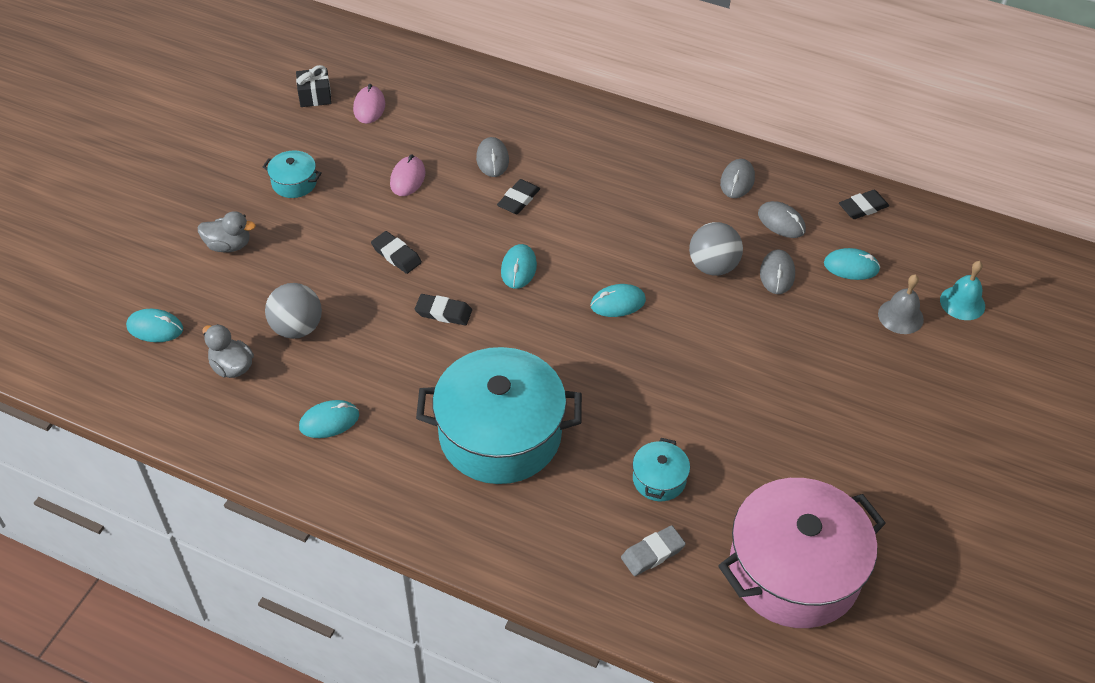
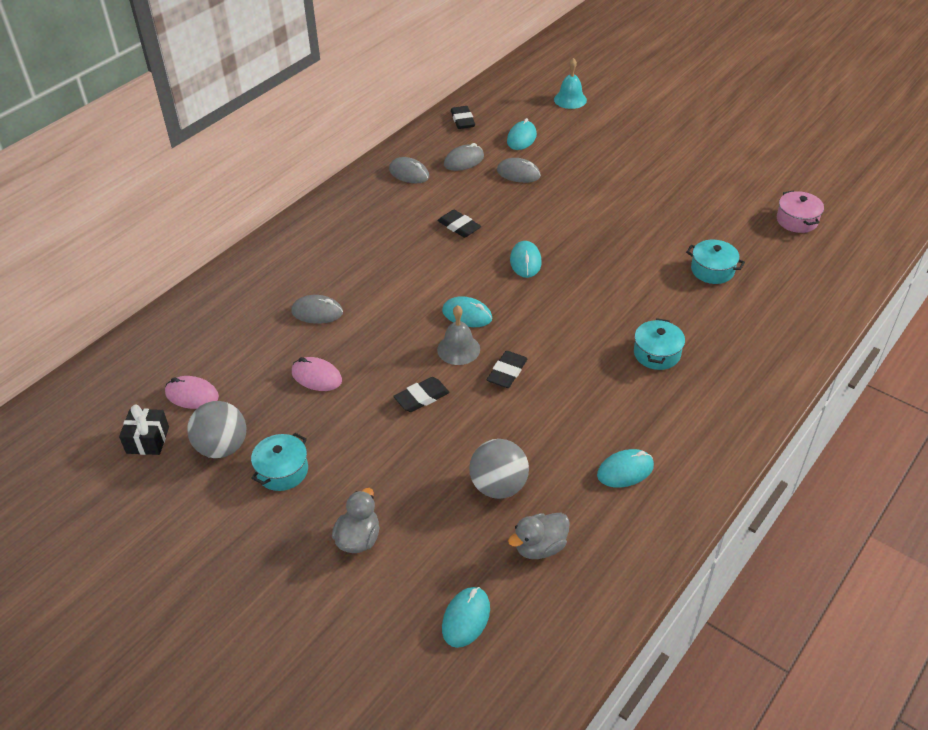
camera: 75 degrees left, 5 degrees down
(329, 421) = (625, 471): turquoise mouse -> turquoise mouse turned 75 degrees clockwise
(500, 434) = (657, 353): turquoise pot -> turquoise pot, size x0.43
(518, 199) = (379, 302): black eraser -> black eraser (459, 226)
(652, 553) = (781, 285): grey eraser -> none
(713, 266) = (500, 203): grey ball -> grey ball (222, 447)
(794, 570) = (797, 220): pink pot -> pink pot, size x0.43
(900, 316) = (576, 127): grey bell -> grey bell (458, 349)

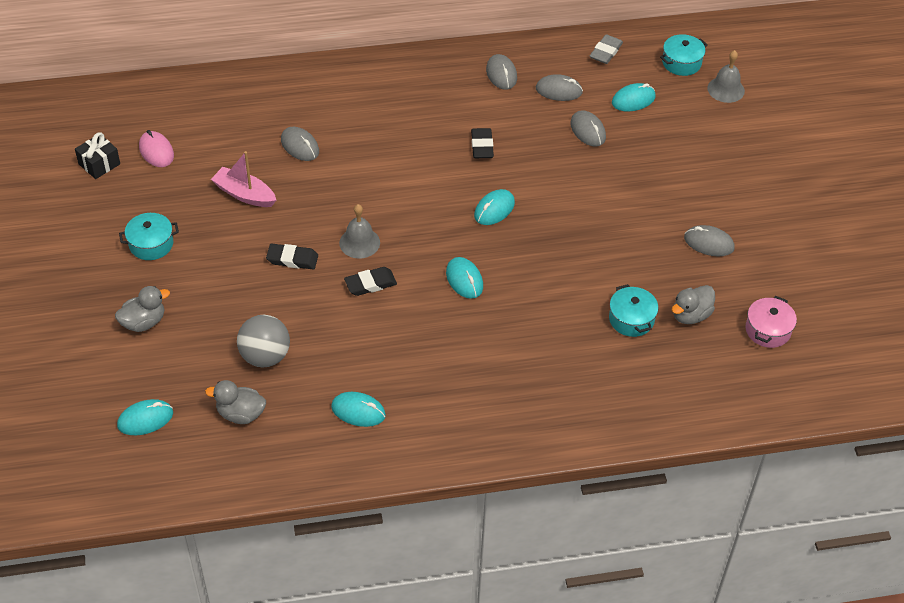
camera: 40 degrees right, 5 degrees up
(222, 447) = (135, 201): grey ball -> none
(316, 376) = (244, 194): pink mouse -> pink boat
(462, 120) = (605, 52): black eraser -> grey eraser
(467, 315) = (398, 221): turquoise mouse -> turquoise mouse (464, 280)
(570, 99) = (726, 89): turquoise bell -> grey bell
(657, 353) = (494, 350): turquoise pot -> turquoise pot (681, 63)
(690, 193) = (709, 243): none -> grey mouse
(742, 243) = (690, 315): none -> grey duck

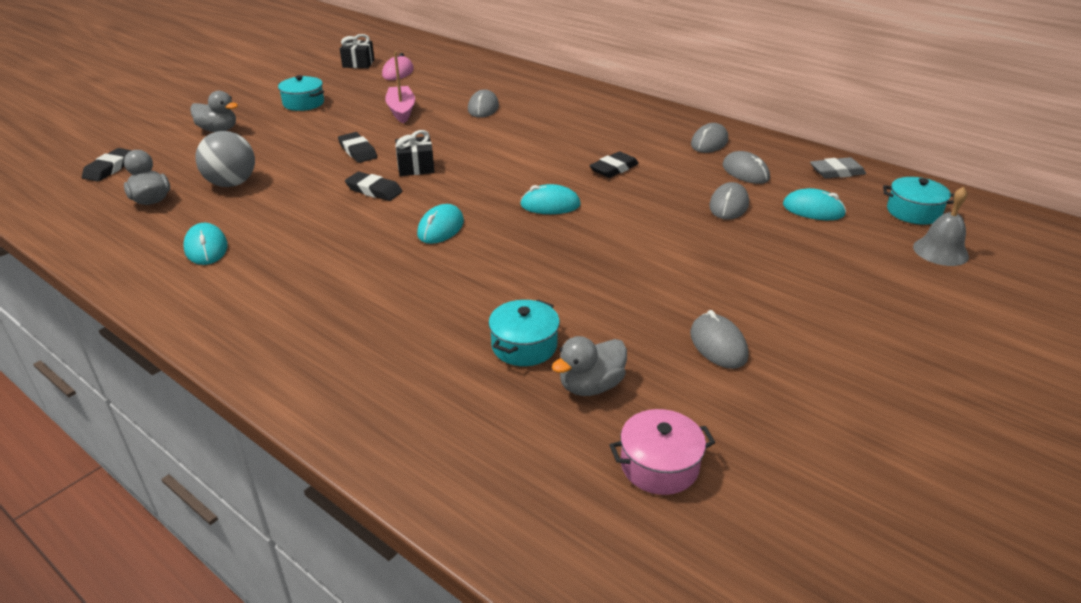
camera: 50 degrees right, 15 degrees down
(145, 419) = (110, 168): turquoise mouse -> black eraser
(359, 242) = (415, 167): grey bell -> black gift
(690, 315) = (591, 386): grey duck -> grey duck turned 45 degrees counterclockwise

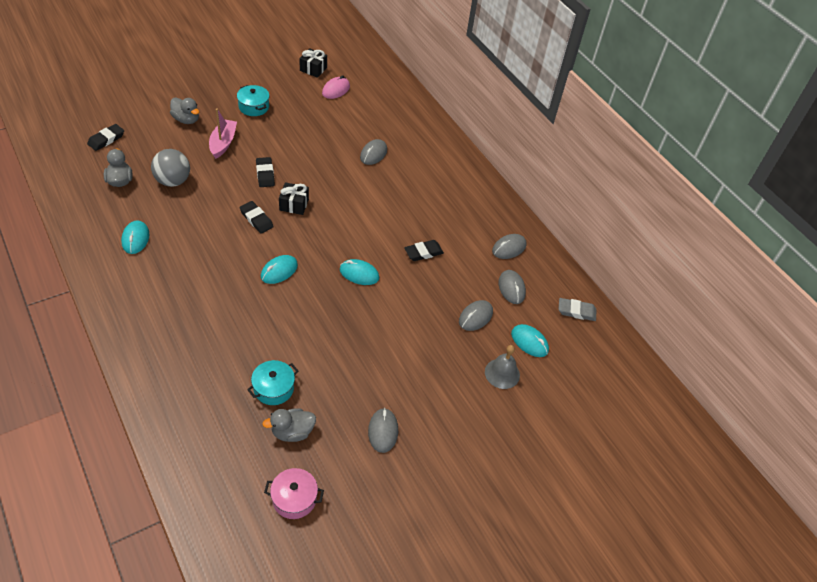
camera: 15 degrees right, 15 degrees up
(401, 110) = (315, 138): pink boat -> pink boat (223, 143)
(913, 212) = (597, 370): turquoise pot -> none
(940, 251) = (583, 411): grey bell -> grey bell (502, 373)

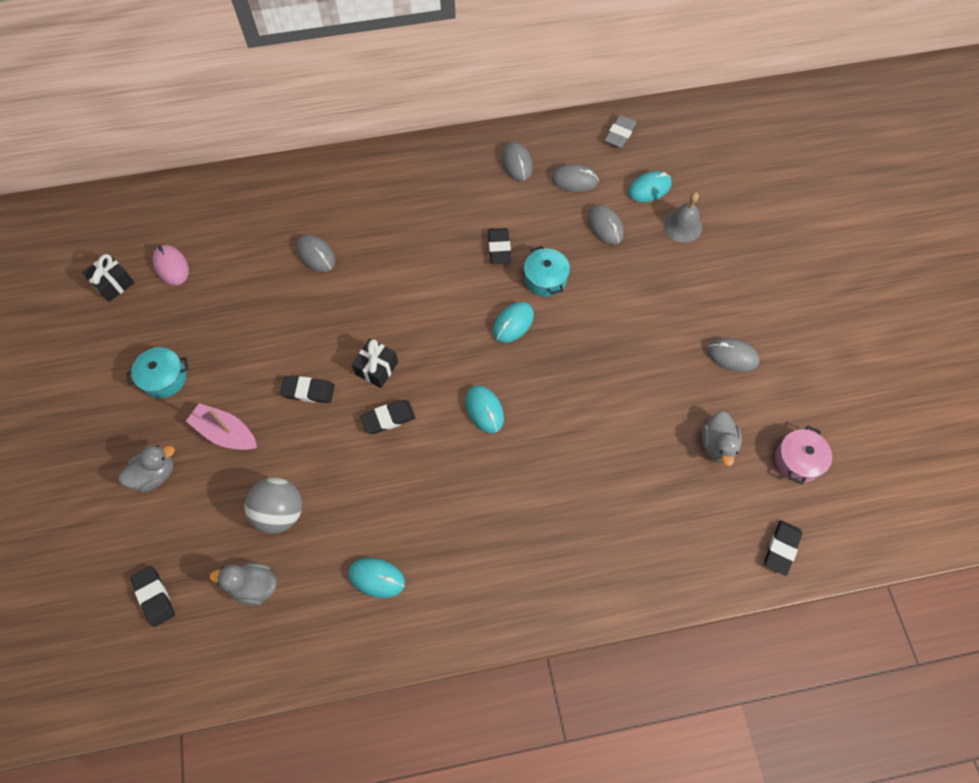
camera: 65 degrees left, 15 degrees up
(206, 495) = (781, 548): none -> black eraser
(273, 388) = (657, 452): turquoise pot -> turquoise pot (545, 279)

